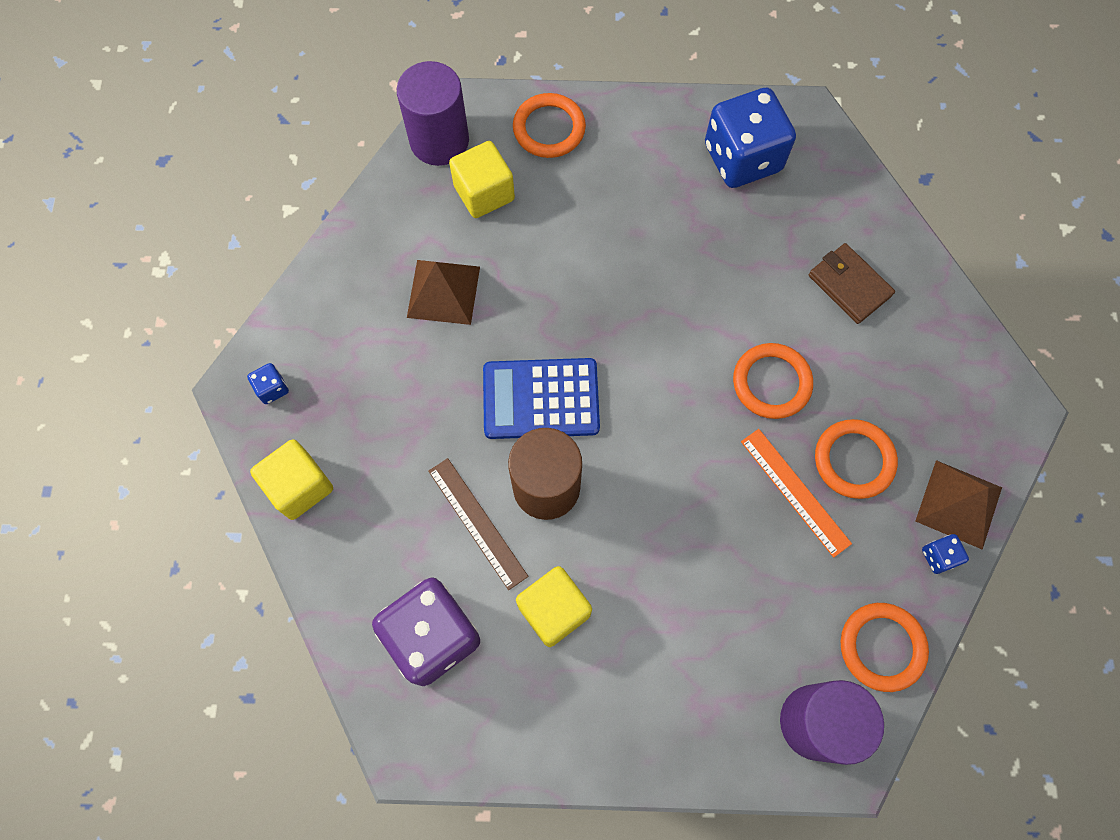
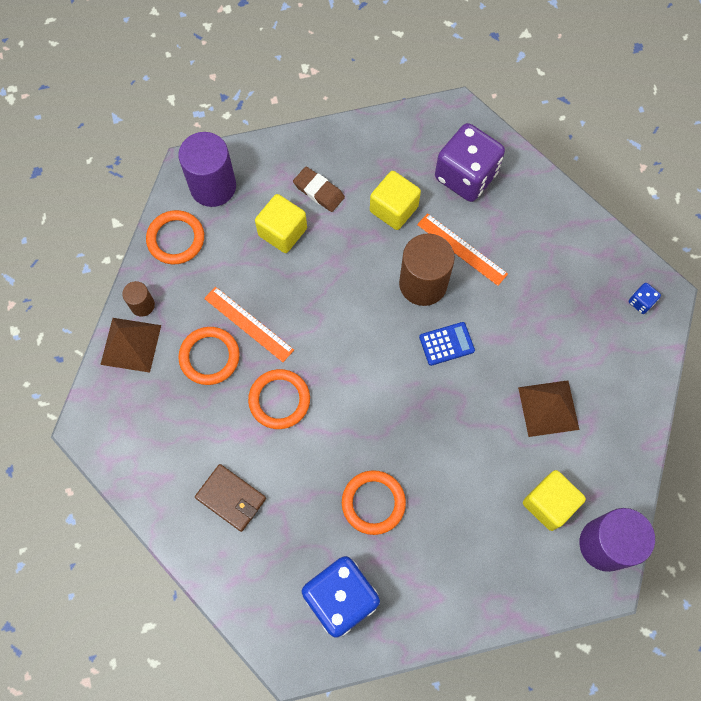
camera: 165 degrees right, 0 degrees up
(299, 486) = (590, 242): yellow cube -> yellow cube (282, 232)
(477, 522) = (461, 249): brown ruler -> orange ruler
(541, 399) = (446, 344): blue calculator -> blue calculator, size x0.56
(549, 128) = (516, 582): orange ring -> orange ring (373, 503)
(656, 670) = (319, 191): none -> brown eraser
(939, 556) = (142, 305): blue dice -> brown cylinder

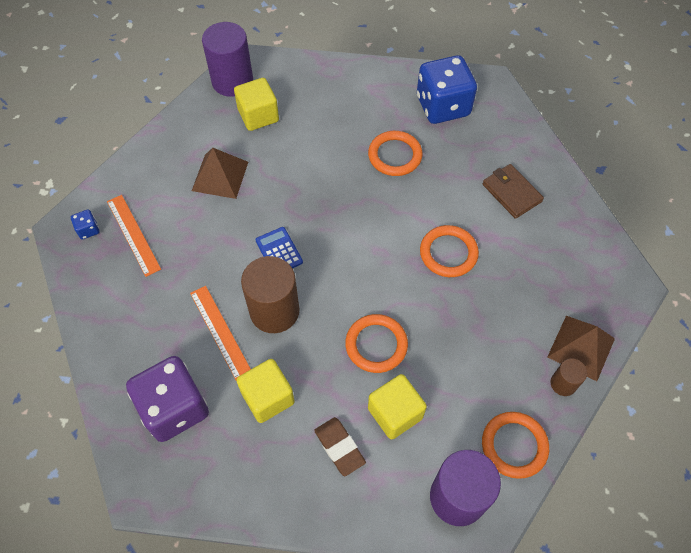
camera: 160 degrees left, 10 degrees down
(209, 357) = (504, 311): orange ring -> orange ring (376, 345)
(248, 324) = (458, 329): orange ruler -> orange ruler (133, 234)
(446, 344) = (279, 251): blue calculator -> blue calculator turned 60 degrees clockwise

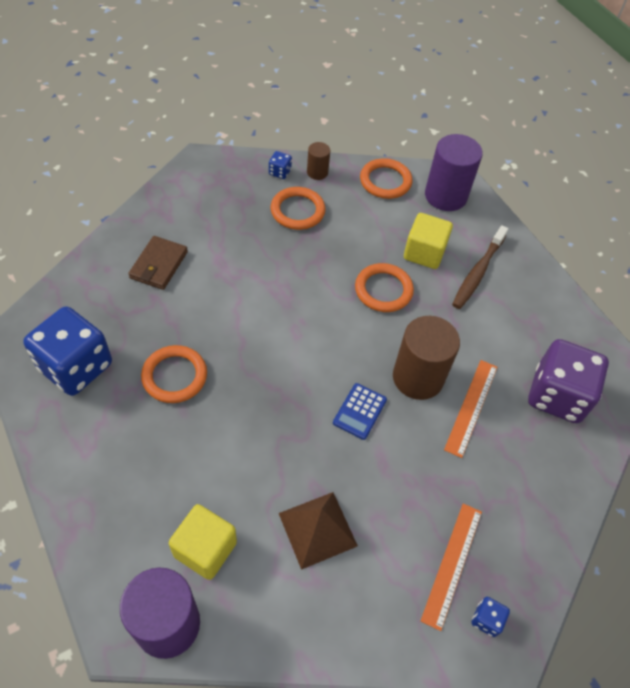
camera: 130 degrees left, 5 degrees down
(268, 397) = (488, 337): yellow cube -> none
(339, 447) = (478, 272): brown eraser -> brown toothbrush
(448, 253) = (259, 282): orange ring -> orange ring (297, 211)
(581, 347) = (280, 172): brown pyramid -> blue dice

